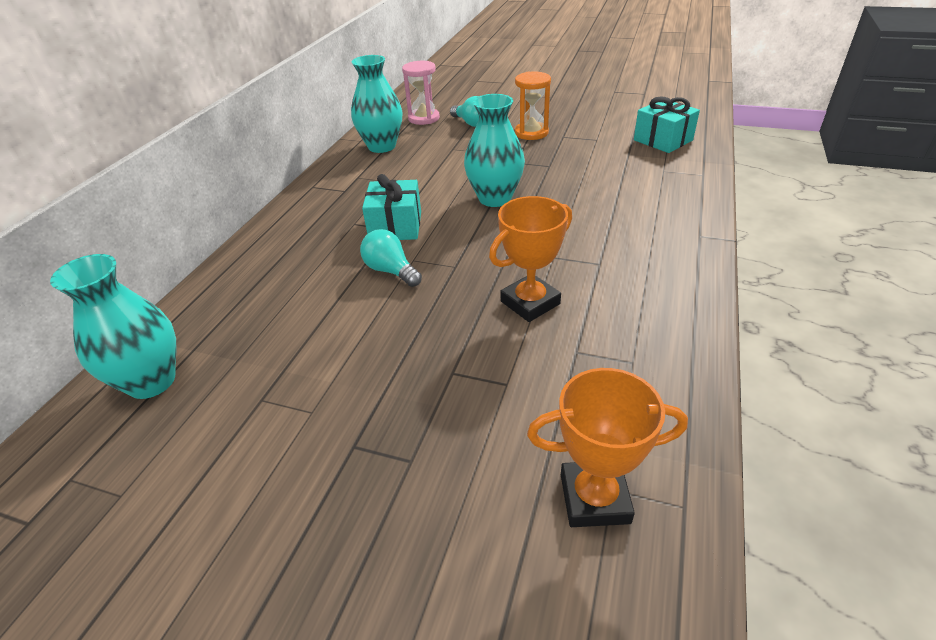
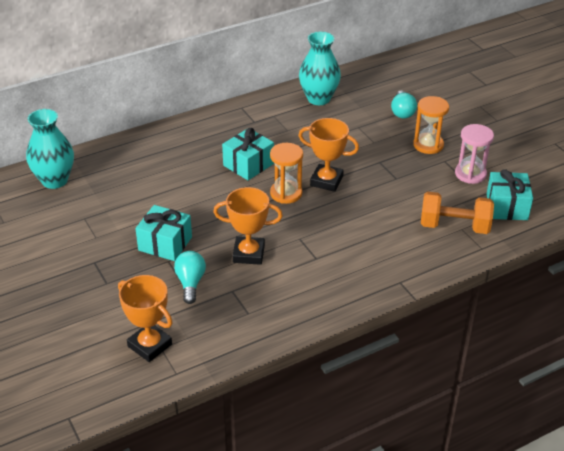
camera: 40 degrees right, 0 degrees up
(391, 271) = (210, 191): turquoise light bulb -> turquoise light bulb (190, 283)
(419, 356) = (165, 244): none -> turquoise gift
(424, 118) = (378, 89): pink hourglass -> pink hourglass (470, 174)
(474, 228) = (286, 193): none -> orange hourglass
(495, 198) = (326, 181): turquoise vase -> orange trophy
(655, 172) = (454, 226): none -> orange dumbbell

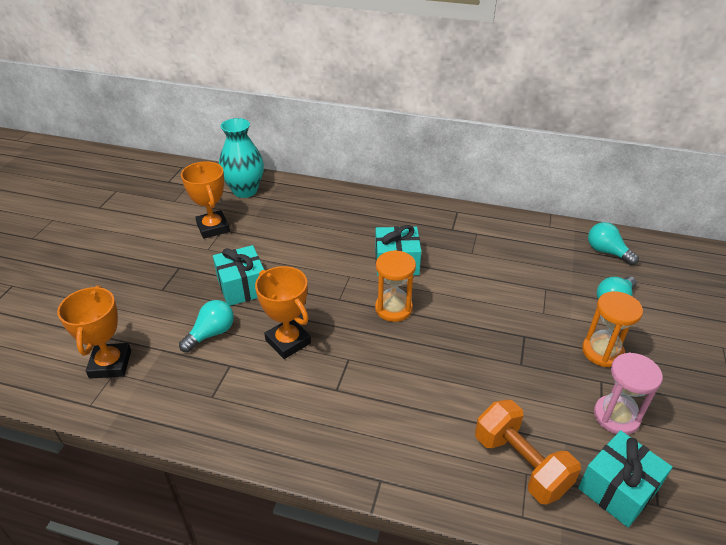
camera: 45 degrees right, 0 degrees up
(318, 98) = (539, 241): turquoise vase -> none
(326, 181) = (446, 321): orange trophy -> orange trophy (213, 228)
(365, 84) = (607, 252): none -> turquoise light bulb

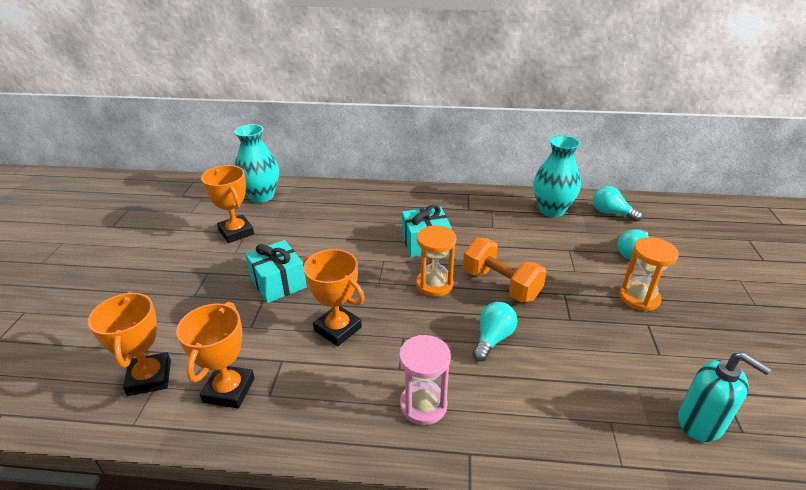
camera: 10 degrees left, 5 degrees down
(177, 386) = (229, 390): none -> orange trophy
(211, 333) = (255, 332): turquoise light bulb -> turquoise light bulb (492, 339)
(520, 464) = (602, 413): orange dumbbell -> orange dumbbell (501, 285)
(541, 241) = (551, 210): none -> turquoise vase
(616, 416) = (673, 354): pink hourglass -> pink hourglass (423, 405)
(618, 489) = (701, 422): turquoise gift -> turquoise soap dispenser

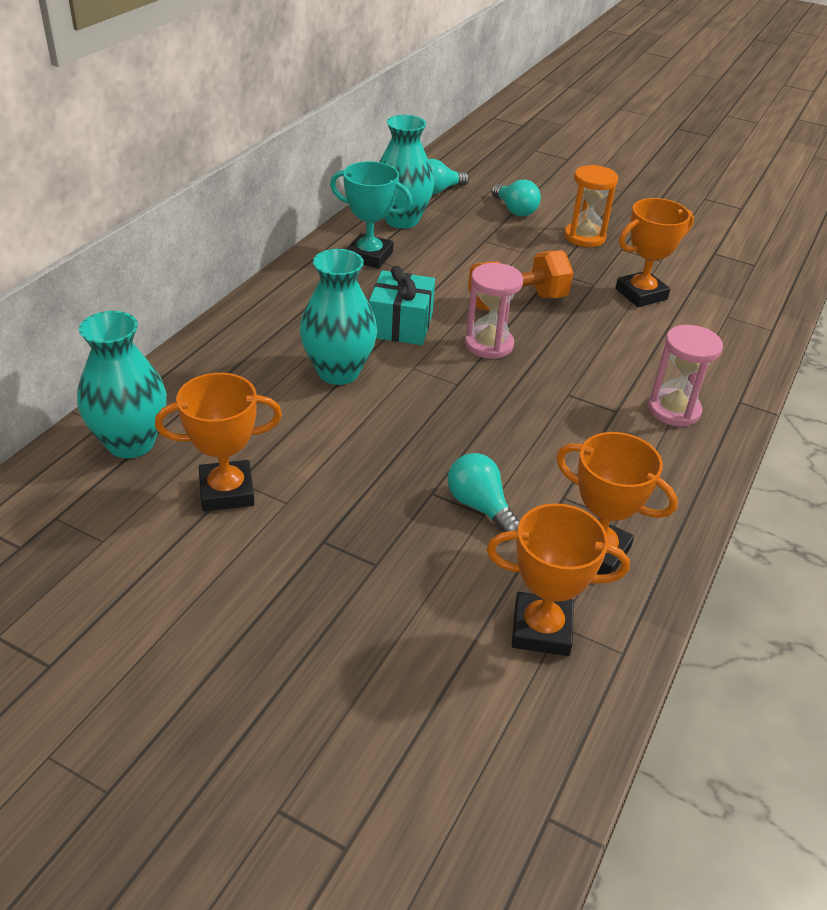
camera: 70 degrees left, 5 degrees up
(278, 283) = (402, 470): turquoise gift -> none
(338, 329) = (529, 438): orange trophy -> orange trophy (641, 294)
(358, 235) = (338, 372): none -> turquoise vase
(434, 284) = (488, 344): orange hourglass -> pink hourglass
(492, 211) = (369, 256): none -> turquoise trophy
(492, 339) = (600, 337): turquoise light bulb -> turquoise light bulb (480, 506)
(701, 422) = (741, 277): turquoise soap dispenser -> none

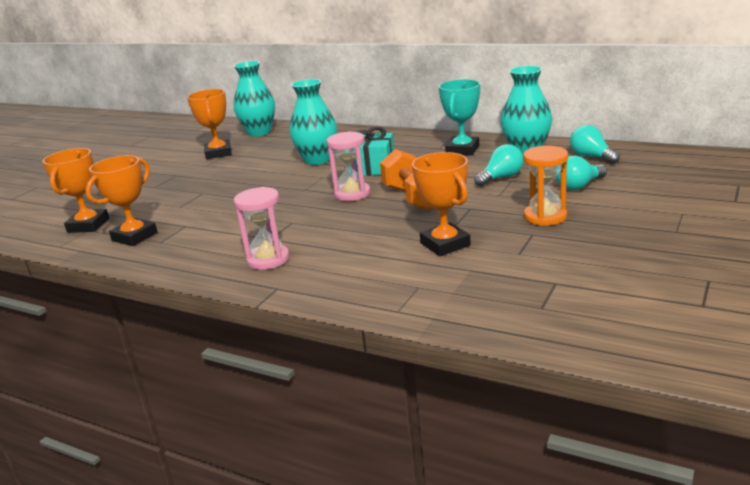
camera: 95 degrees right, 15 degrees down
(480, 506) = (186, 205): turquoise light bulb -> turquoise light bulb (501, 178)

